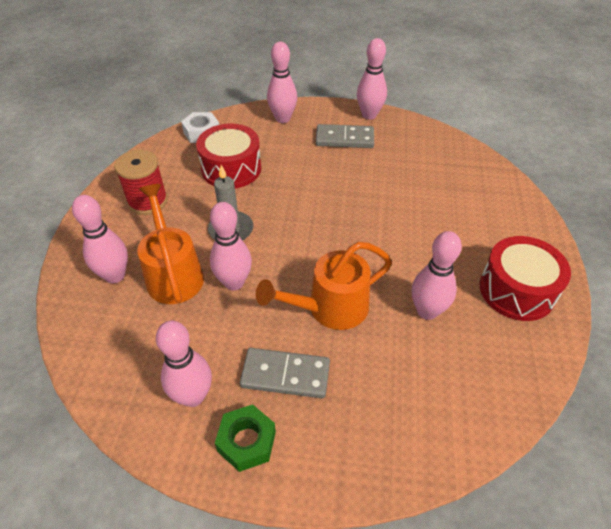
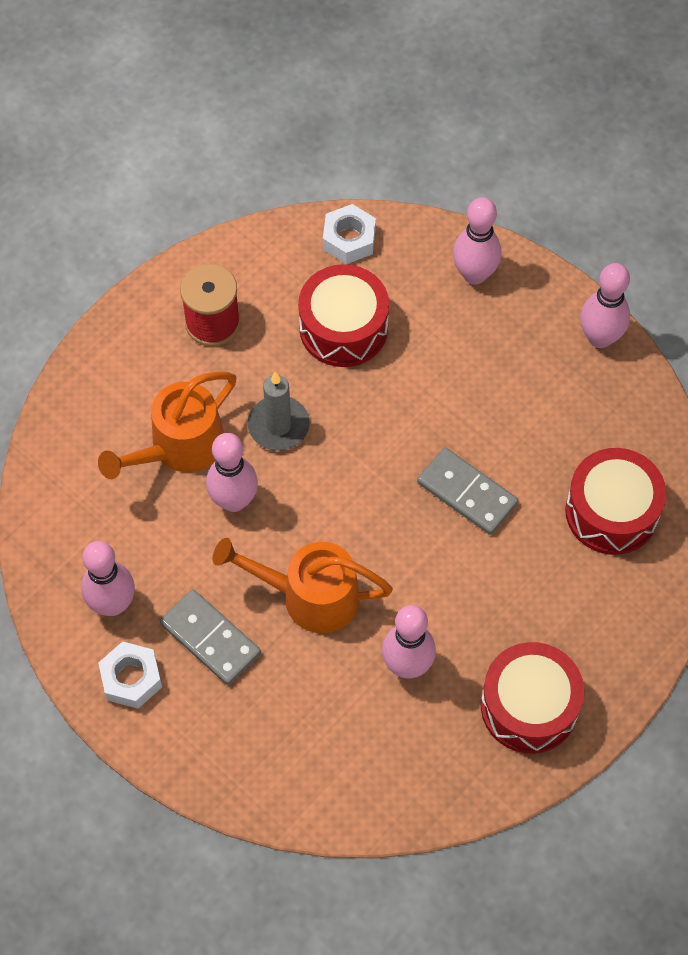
camera: 35 degrees right, 15 degrees up
(115, 276) = (118, 413): pink bowling pin -> none
(173, 273) = (179, 448): orange watering can -> orange watering can turned 150 degrees counterclockwise
(246, 441) = (131, 678): green nut -> white nut
(344, 139) = (527, 362): grey domino -> grey domino (467, 493)
(452, 177) = (611, 512): none -> red drum

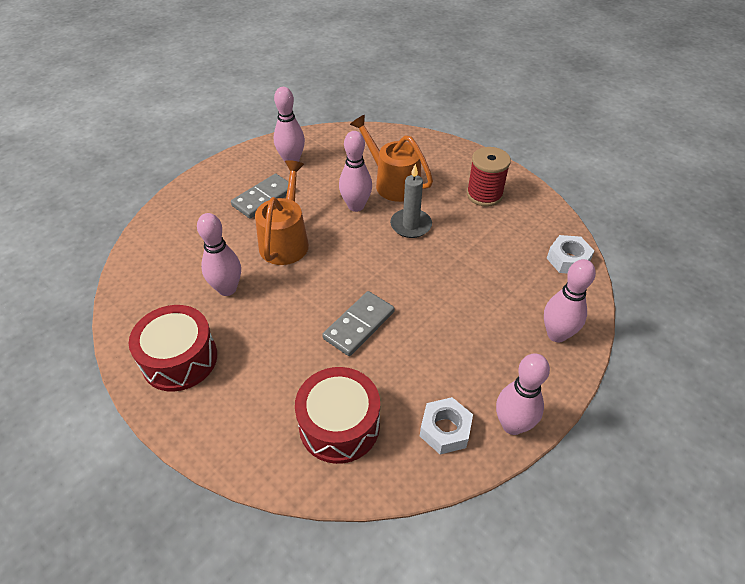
camera: 90 degrees right, 15 degrees down
(131, 678) = (244, 169): white nut -> white nut (445, 430)
(343, 328) = (492, 257): red drum -> none

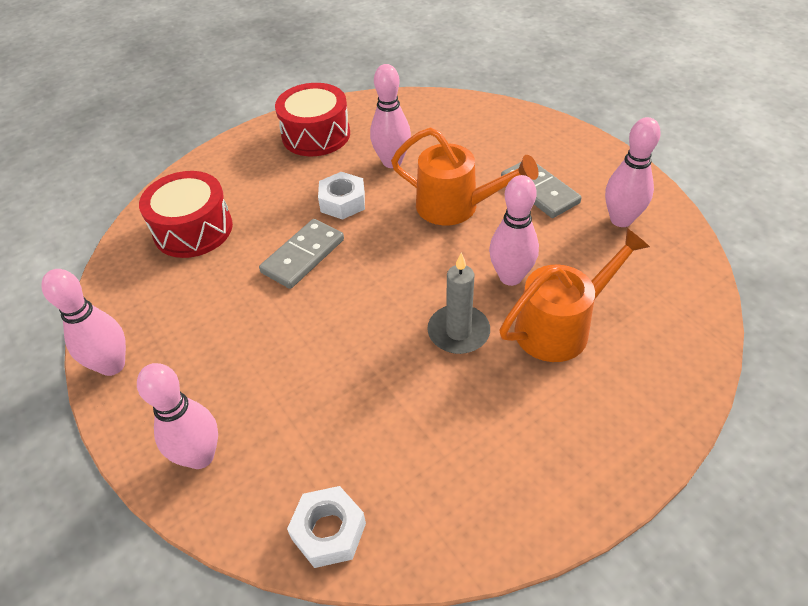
camera: 105 degrees right, 0 degrees up
(359, 325) = (303, 256): grey domino -> grey domino turned 75 degrees clockwise
(445, 430) = (142, 306): white nut -> white nut (342, 202)
(484, 195) = (516, 449): red spool -> none

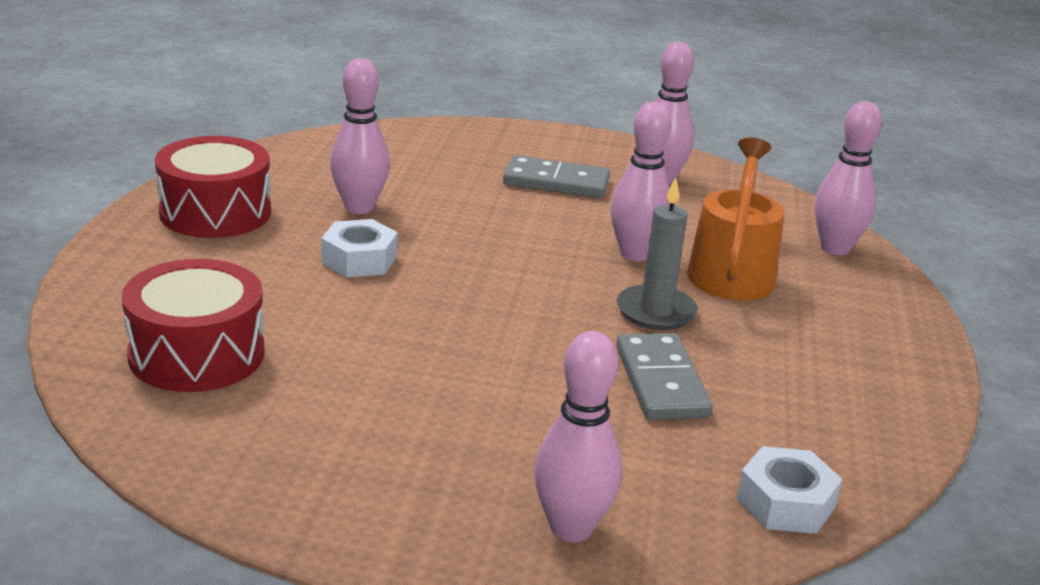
camera: 50 degrees left, 20 degrees down
(112, 365) = (317, 519): pink bowling pin -> pink bowling pin (835, 248)
(303, 256) = (393, 321): grey domino -> grey domino (661, 382)
(456, 206) = (495, 221): orange watering can -> none

